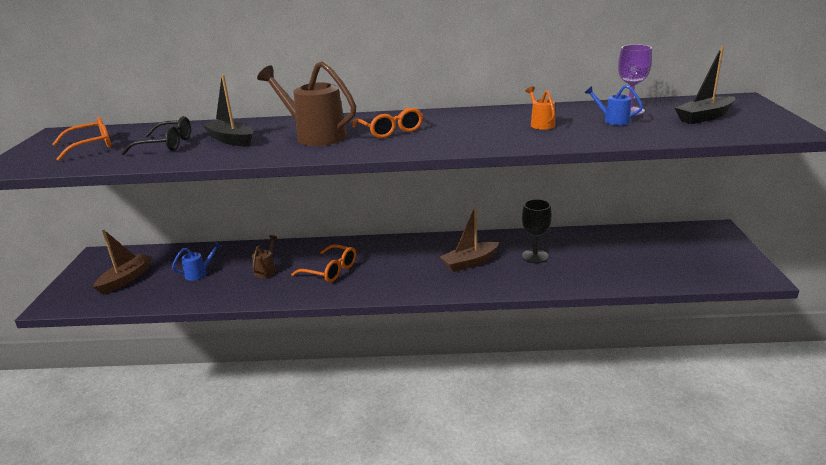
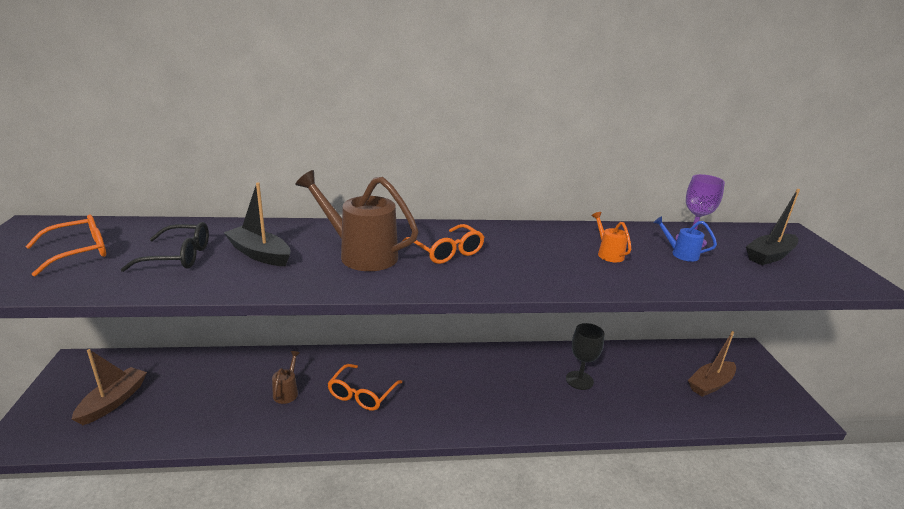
camera: 10 degrees left, 0 degrees up
(199, 273) = (206, 394): blue watering can -> none
(330, 270) = (362, 394): orange glasses -> orange glasses turned 90 degrees clockwise
(470, 262) = (513, 387): brown boat -> brown boat (710, 384)

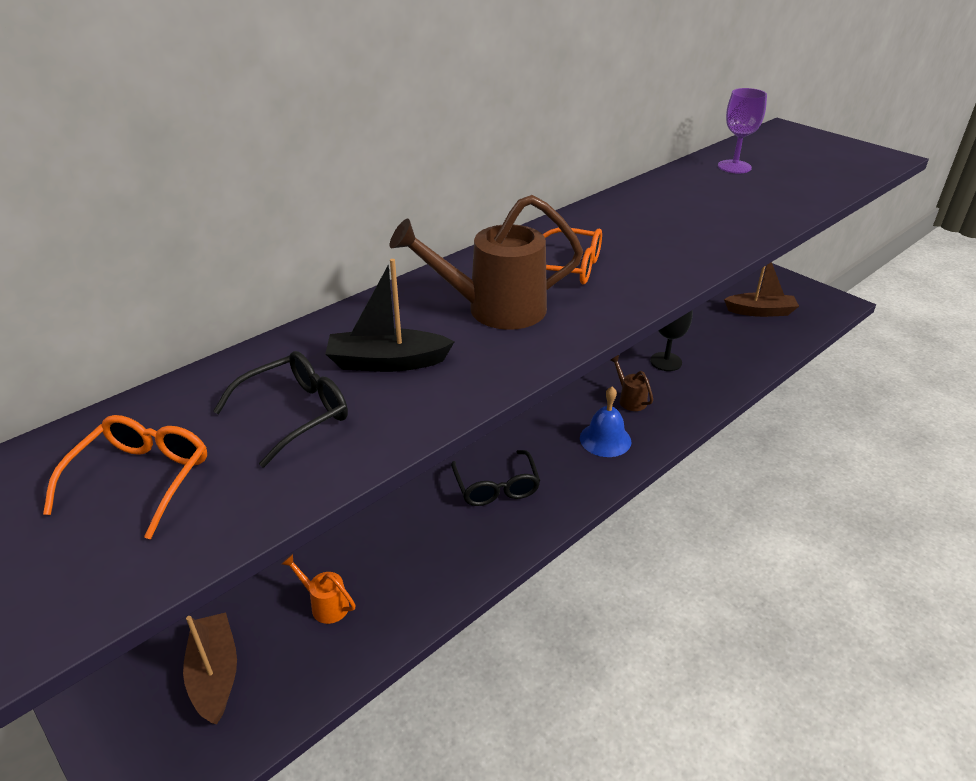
camera: 35 degrees left, 10 degrees up
(287, 392) = (415, 532): brown watering can -> brown watering can (630, 399)
(362, 394) = (496, 487): orange glasses -> black glasses
(467, 406) = (605, 439): none -> blue bell
(608, 254) = (698, 207): orange watering can -> orange watering can (325, 605)
(680, 254) = (747, 183): blue watering can -> none
(710, 384) = (760, 311): brown boat -> brown boat turned 105 degrees counterclockwise
(769, 256) = (804, 158): black boat -> none

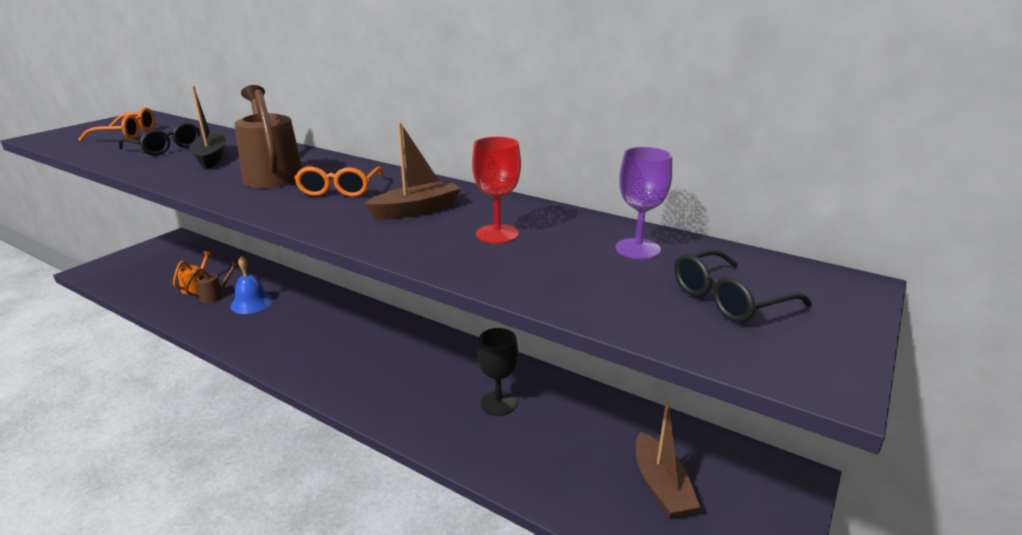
camera: 75 degrees right, 10 degrees down
(215, 675) = (157, 268): brown boat -> brown boat (416, 210)
(496, 487) = (295, 328): black glasses -> black glasses (728, 299)
(605, 439) = (357, 374): blue bell -> blue bell (252, 303)
(630, 399) = (421, 383): brown watering can -> brown watering can (215, 296)
(703, 206) = (497, 234): none -> red goblet

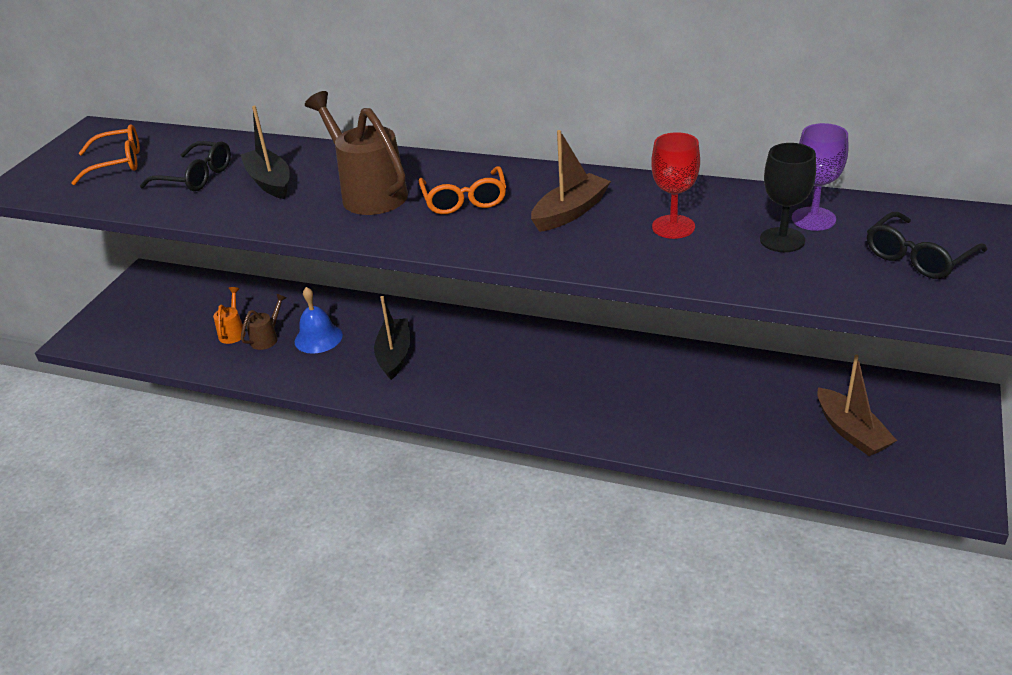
camera: 10 degrees left, 10 degrees up
(297, 327) = (394, 355): none -> black boat
(498, 403) = (663, 390): black goblet -> black goblet (782, 240)

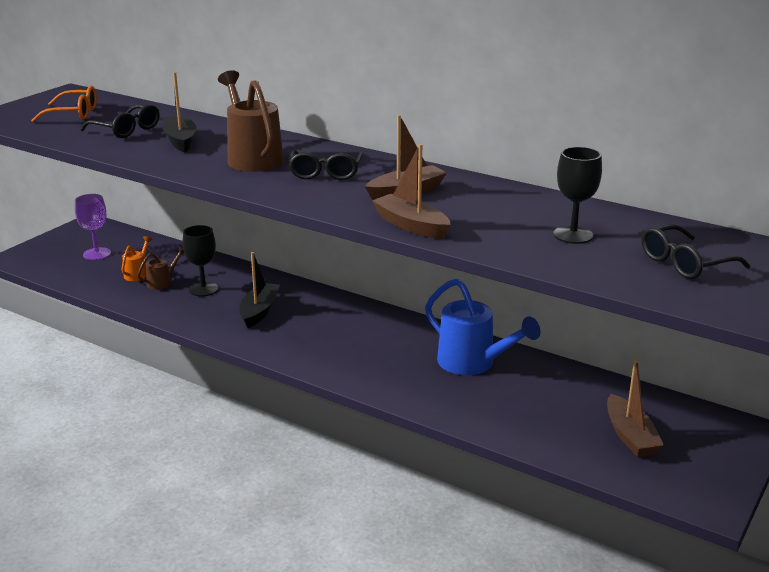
camera: 10 degrees right, 10 degrees down
(318, 338) = (203, 289): blue bell -> black goblet
(464, 200) = (325, 173): orange glasses -> black glasses
(602, 260) = (411, 226): none -> brown boat
(654, 375) = (473, 363): none -> blue watering can
(673, 227) = (485, 213): red goblet -> none
(813, 219) = (610, 225): purple goblet -> purple goblet (97, 254)

